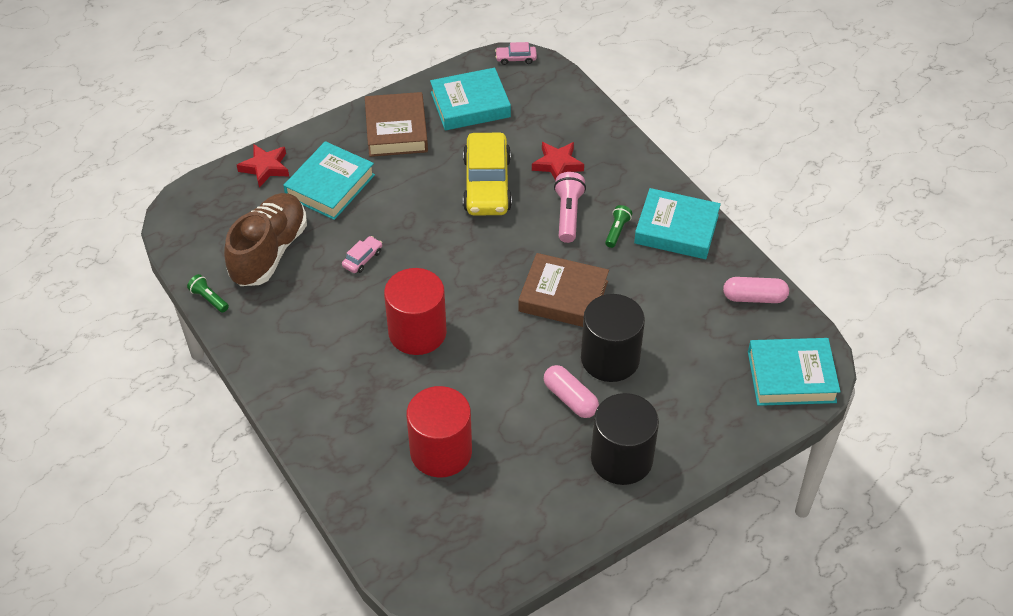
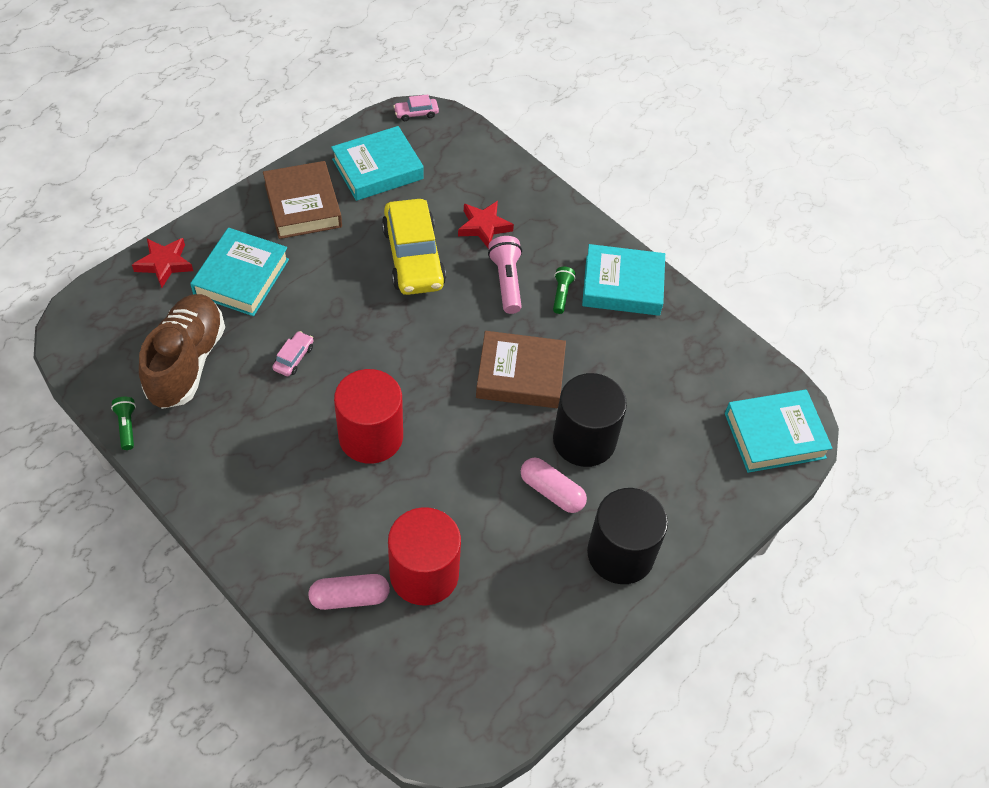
camera: 15 degrees left, 5 degrees up
(209, 299) = (127, 426): green flashlight -> green flashlight turned 45 degrees clockwise
(754, 297) = (718, 352): pink capsule -> pink capsule (349, 597)

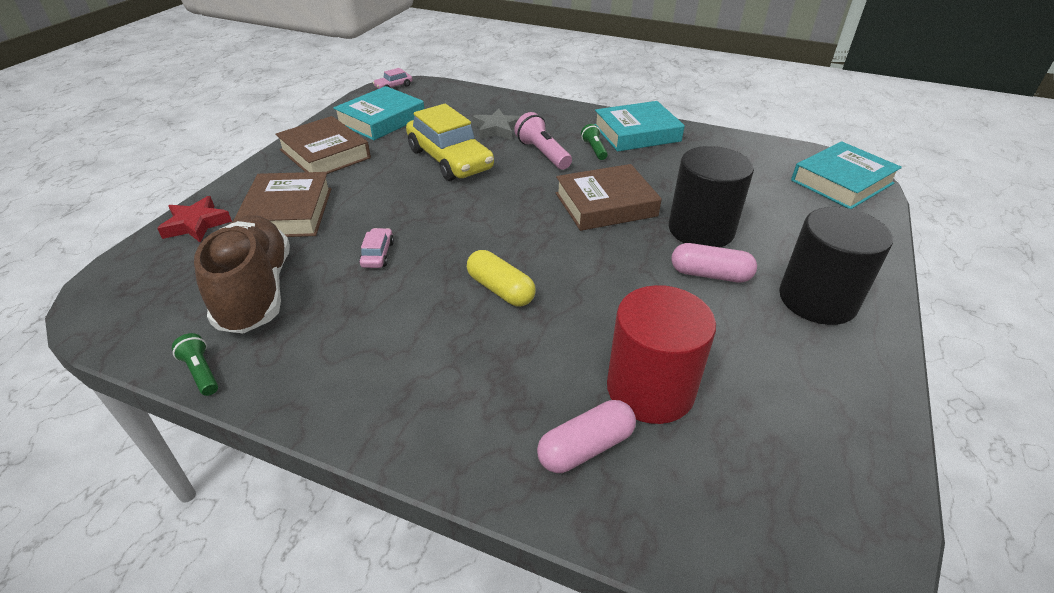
camera: 20 degrees left, 15 degrees down
(241, 277) = (287, 212): turquoise book -> brown book
(371, 436) = (500, 289): red cylinder -> yellow capsule
(484, 227) = (497, 129): red star -> grey star

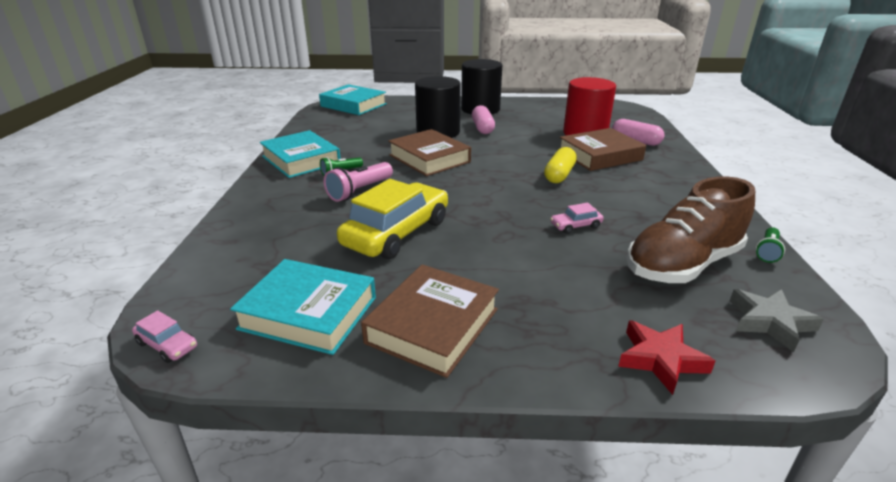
camera: 110 degrees left, 10 degrees down
(287, 212) = (572, 298): brown book -> brown book (600, 156)
(497, 129) = (313, 222): grey star -> grey star (769, 322)

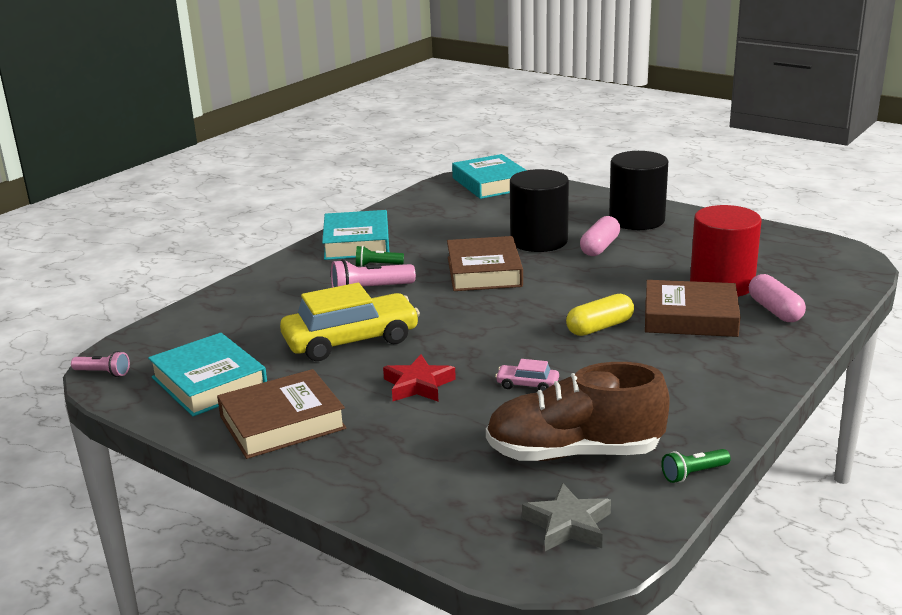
camera: 35 degrees right, 5 degrees down
(167, 345) = (103, 373): pink car -> pink flashlight
(660, 359) = (419, 510): red star -> red star (418, 385)

